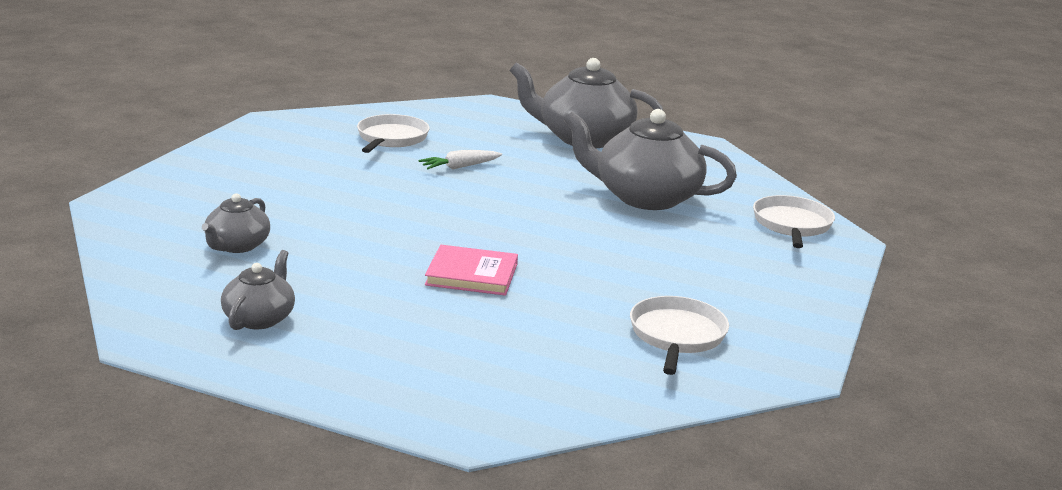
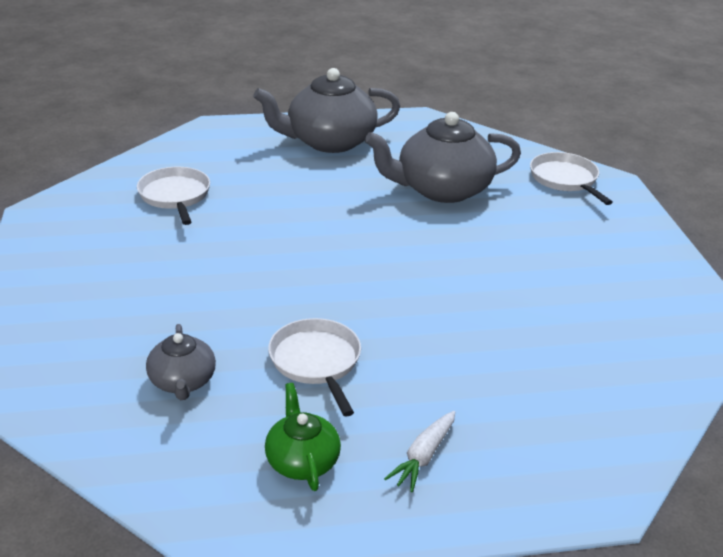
camera: 30 degrees left, 10 degrees up
(260, 318) = (302, 460): grey teapot -> green teapot
(460, 167) = (269, 209): white carrot -> white carrot (424, 456)
(472, 274) = (412, 327): pink book -> none
(676, 335) = (617, 325): white pan -> white pan (316, 361)

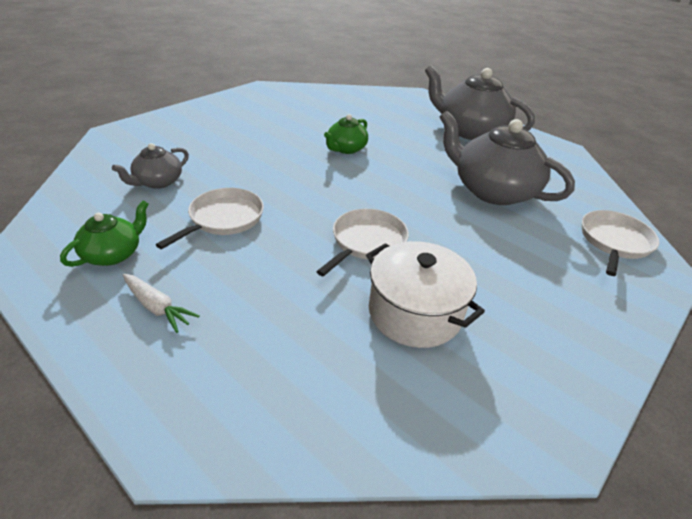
camera: 50 degrees right, 5 degrees up
(175, 196) = (332, 111): white pan -> white pan (366, 241)
(271, 227) = (346, 149): none -> green teapot
(424, 456) = (157, 307): white carrot -> white carrot turned 135 degrees counterclockwise
(559, 315) = (414, 313): none -> white pot

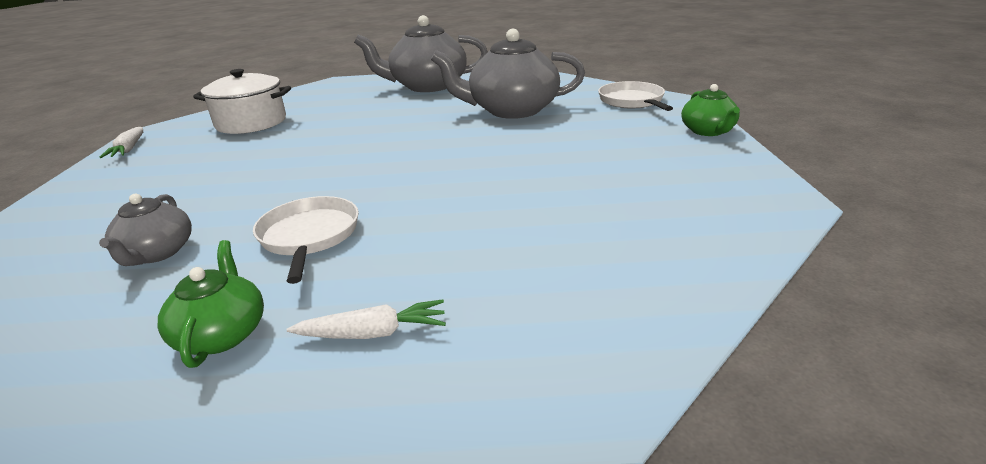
camera: 40 degrees left, 10 degrees down
(239, 96) = (129, 149): none -> white carrot
(346, 149) = (340, 137): green teapot -> green teapot (708, 131)
(366, 241) = (480, 180): white pan -> none
(414, 313) = (596, 197): white pot -> white pot (251, 123)

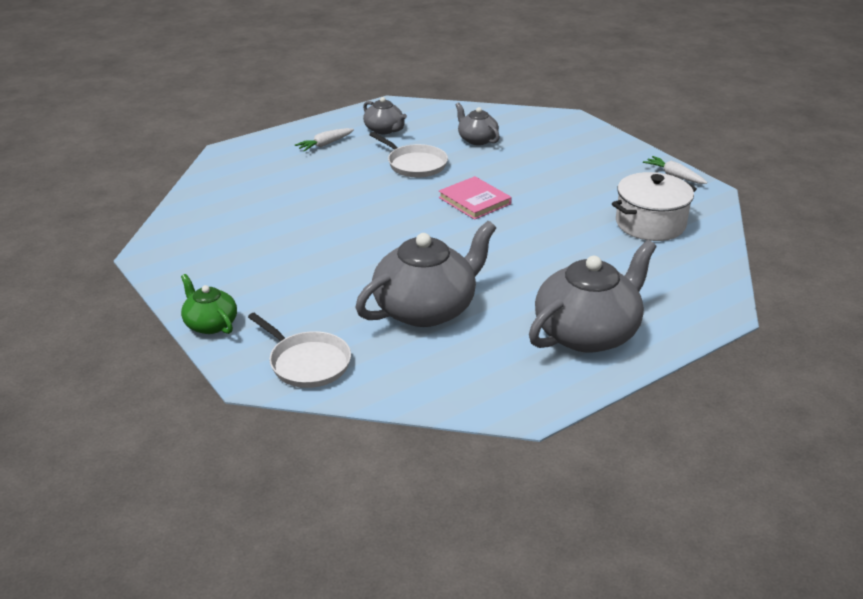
camera: 145 degrees right, 5 degrees up
(222, 334) = (384, 130): green teapot -> grey teapot
(335, 171) = (474, 201): none -> pink book

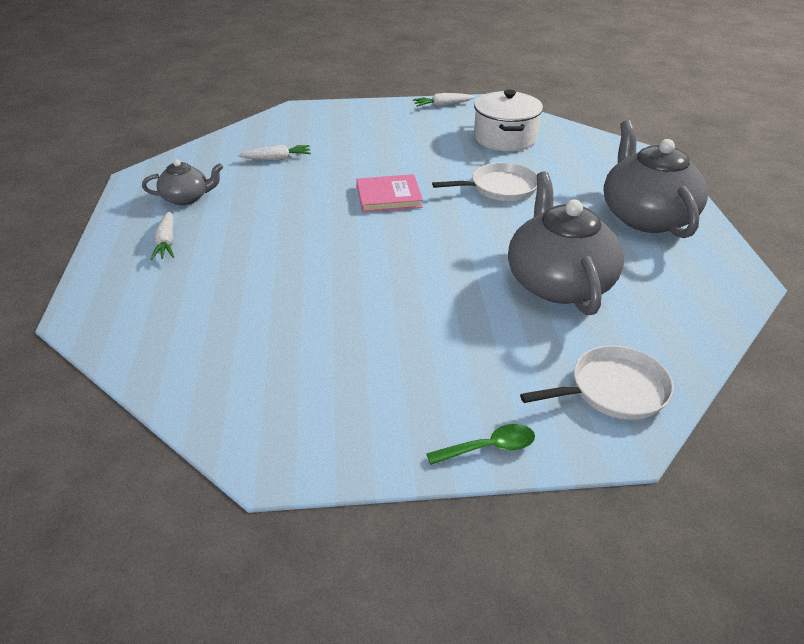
camera: 60 degrees left, 5 degrees up
(210, 324) = (489, 448): green teapot -> green spoon
(415, 164) = (282, 204): white pan -> white pan (500, 188)
(477, 139) = (277, 159): grey teapot -> white carrot

